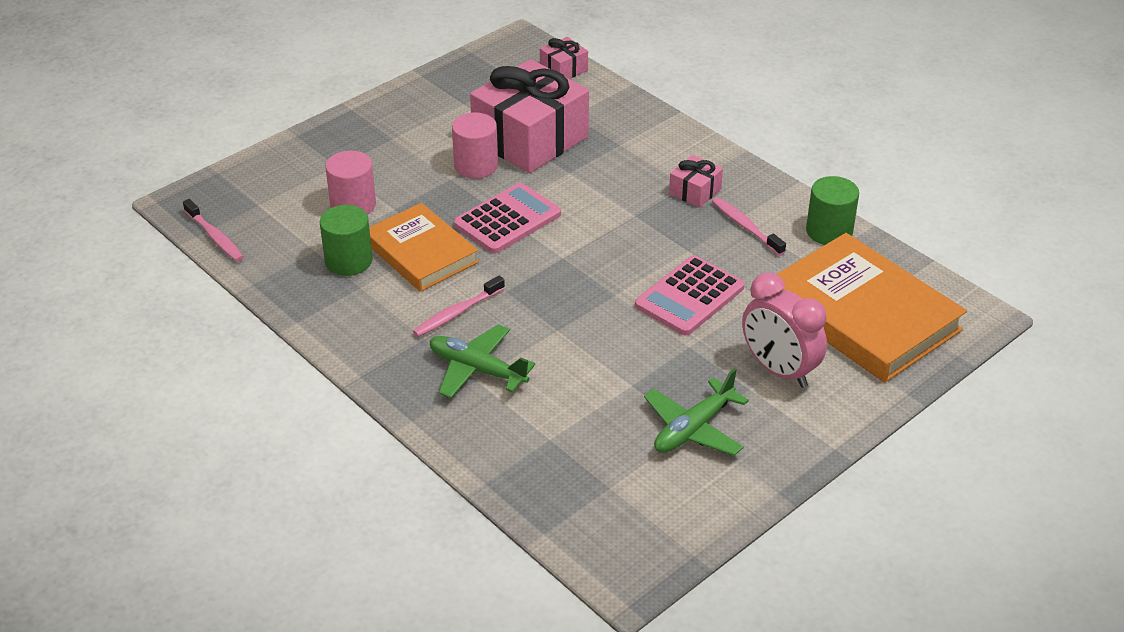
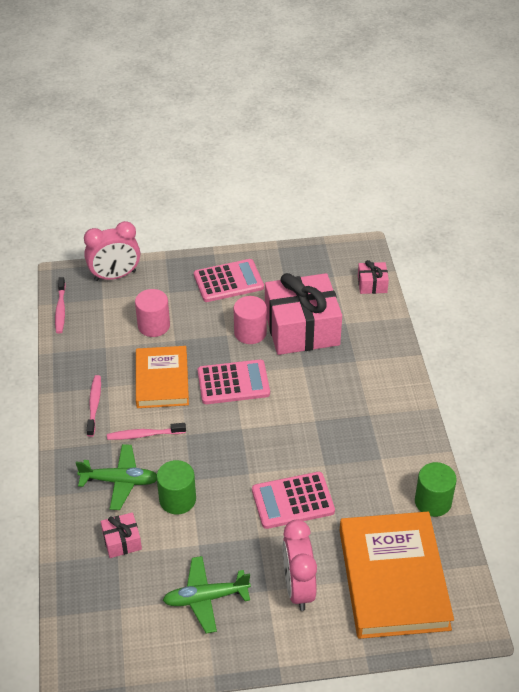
camera: 35 degrees right, 5 degrees up
(250, 176) = (115, 276): none -> pink clock
(348, 261) = (117, 365): green cylinder -> green cylinder (177, 499)
(398, 128) = (228, 281): none -> pink calculator
(477, 369) = (120, 481): green plane -> green plane turned 120 degrees clockwise
(695, 191) = (371, 422): pink gift -> pink gift (122, 541)
(745, 226) = (379, 467): pink toothbrush -> pink toothbrush (94, 405)

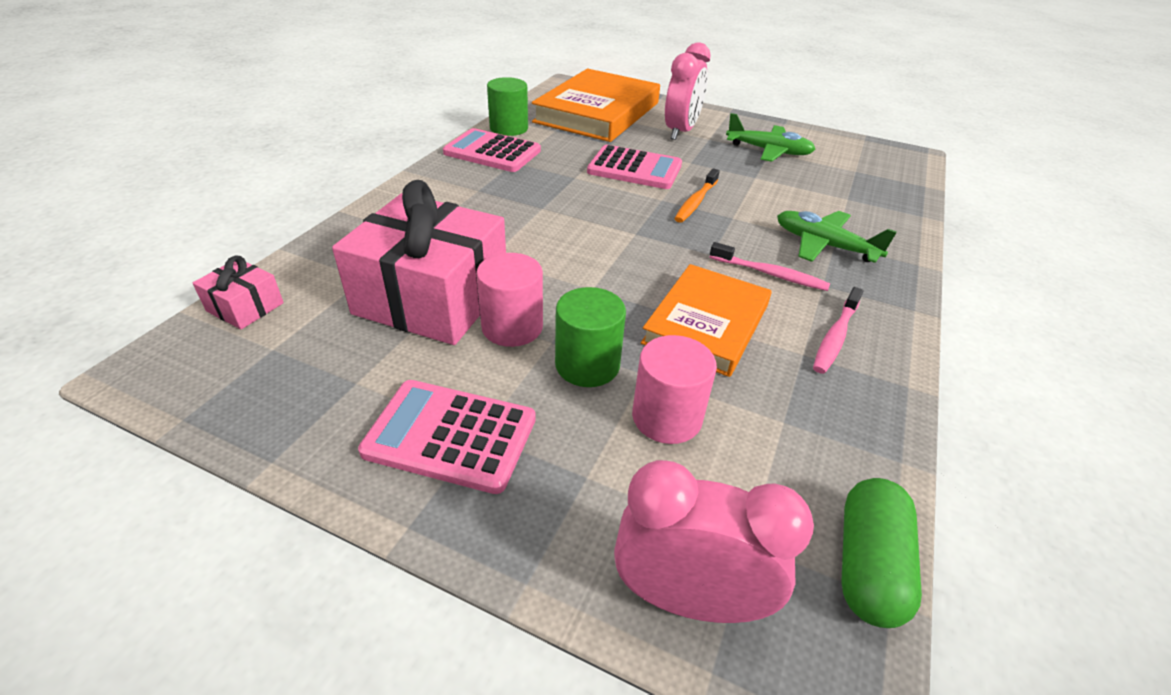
camera: 150 degrees left, 5 degrees down
(60, 310) = (868, 565): pink toothbrush -> green capsule
(122, 541) = (839, 204): pink gift -> none
(177, 499) = (759, 209): green cylinder -> green cylinder (587, 365)
(224, 483) = (695, 202): none -> orange toothbrush
(233, 383) = (602, 278): pink calculator -> pink calculator (492, 152)

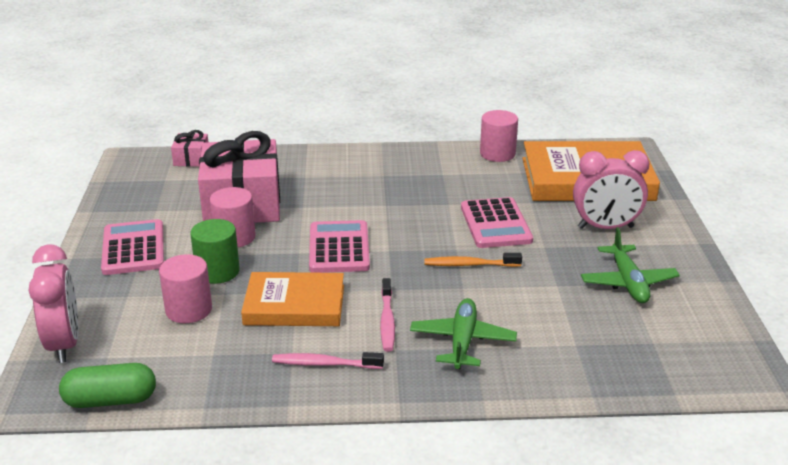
camera: 65 degrees right, 10 degrees down
(492, 152) = (447, 161): pink calculator -> pink calculator (339, 248)
(509, 128) = (497, 154): green cylinder -> pink cylinder

